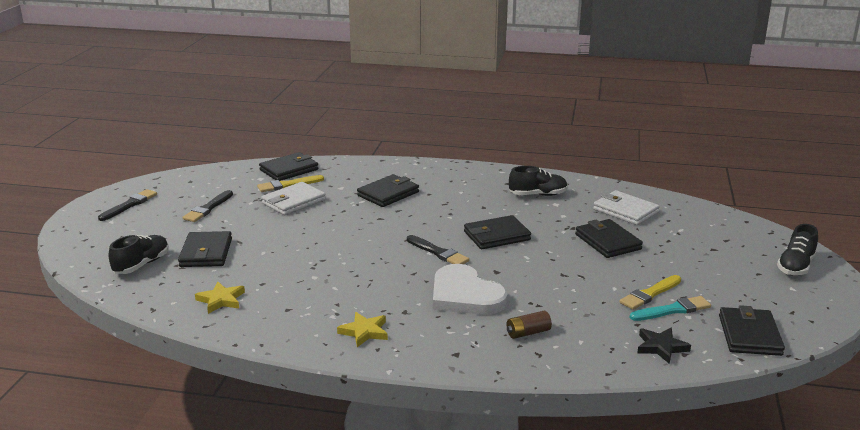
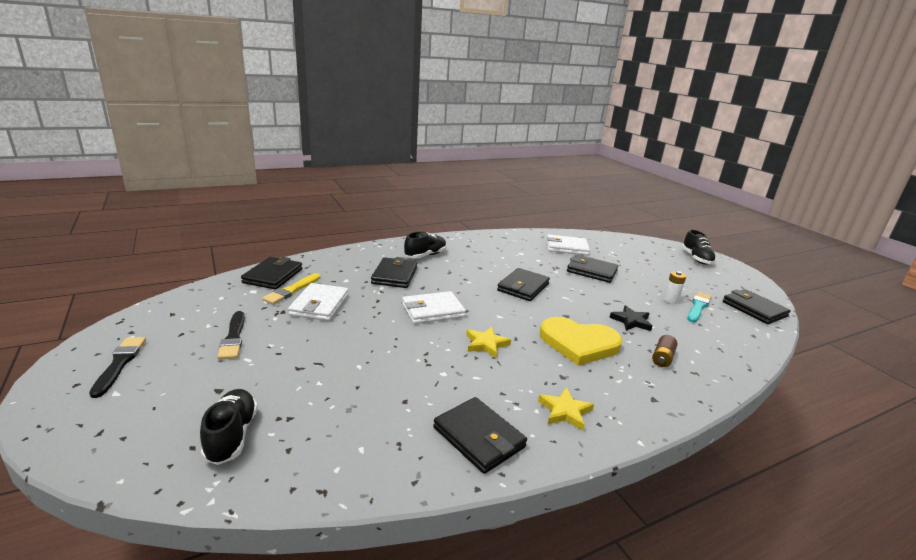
camera: 40 degrees left, 0 degrees up
(206, 253) = (297, 389): black wallet -> black wallet (479, 437)
(221, 300) = (389, 440): yellow star -> yellow star (486, 344)
(376, 231) = (433, 311): none -> white wallet
(438, 252) = (506, 314): black brush -> none
(465, 295) = (579, 343): white heart -> yellow heart
(538, 195) = (500, 249): black shoe -> black shoe (425, 255)
(650, 294) = (670, 300): yellow brush -> white battery
(661, 347) = (737, 336): black star -> black star (631, 321)

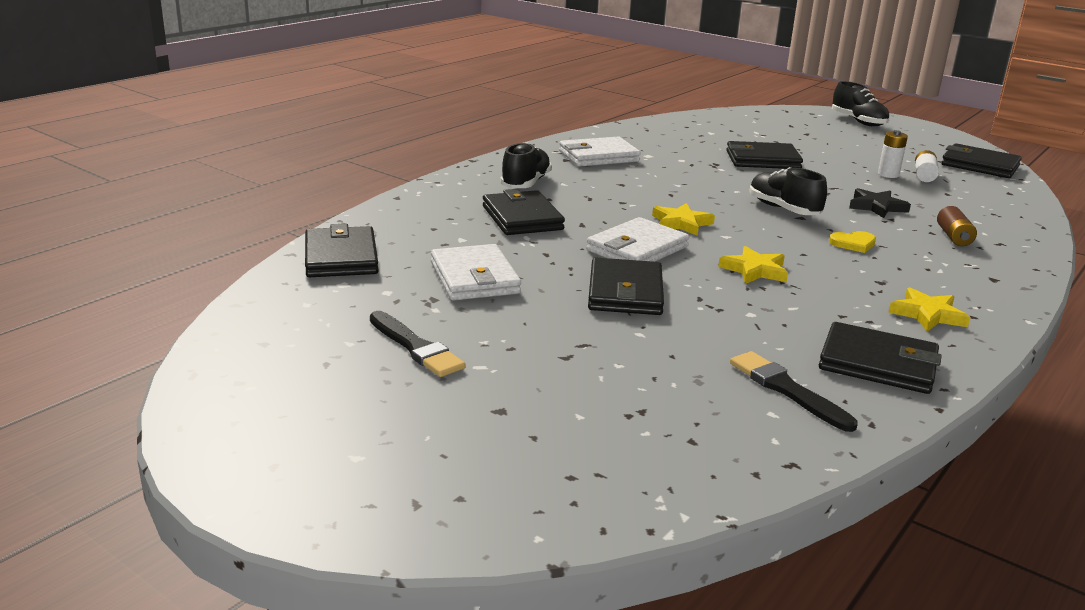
camera: 25 degrees left, 0 degrees up
(119, 364) = (297, 423): black brush -> black brush (787, 390)
(232, 436) = (602, 450): black shoe -> black shoe (783, 209)
(291, 290) = (402, 269): yellow brush -> none
(482, 301) = (681, 223): none -> yellow star
(523, 287) = (708, 196): black wallet -> black wallet (625, 292)
(566, 247) = (695, 137): white wallet -> white wallet (598, 156)
(579, 343) = (853, 243): yellow heart -> yellow heart, size x0.41
(698, 307) = (924, 175): turquoise brush -> white battery

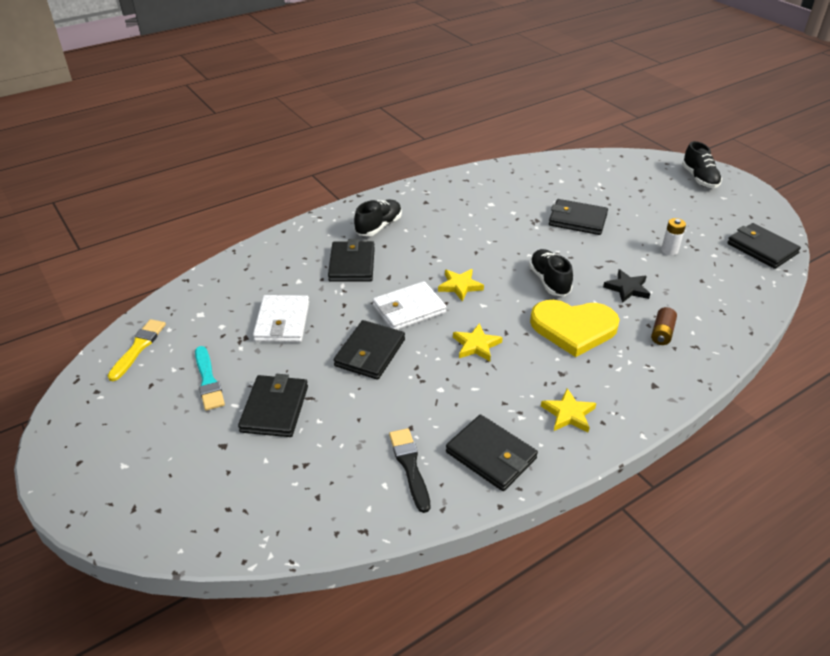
camera: 20 degrees right, 15 degrees up
(272, 328) = (138, 348): none -> yellow brush
(341, 257) = (213, 288): black wallet -> black wallet (274, 409)
(416, 347) = (208, 381): black brush -> turquoise brush
(598, 156) = (452, 201): white wallet -> none
(853, 243) = (573, 328): yellow heart -> yellow heart, size x2.44
(924, 175) = (700, 255): white battery -> none

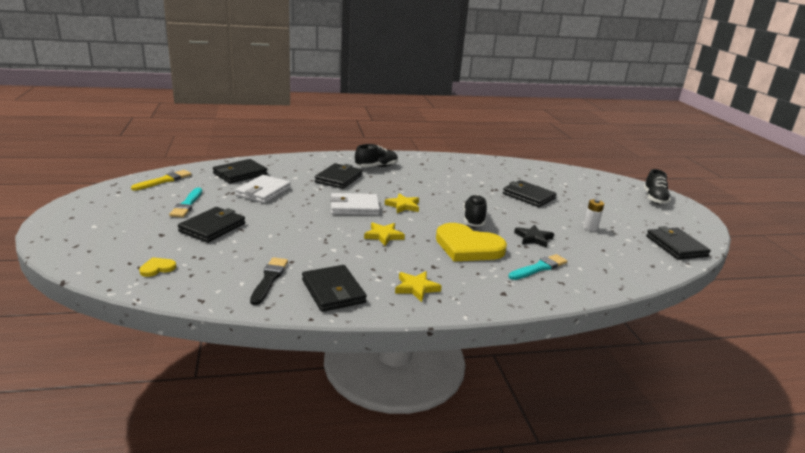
camera: 20 degrees right, 15 degrees down
(270, 503) = (157, 268): none -> yellow heart
(370, 353) = (304, 220): black wallet -> black wallet (240, 174)
(662, 333) = (539, 268): brown battery -> turquoise brush

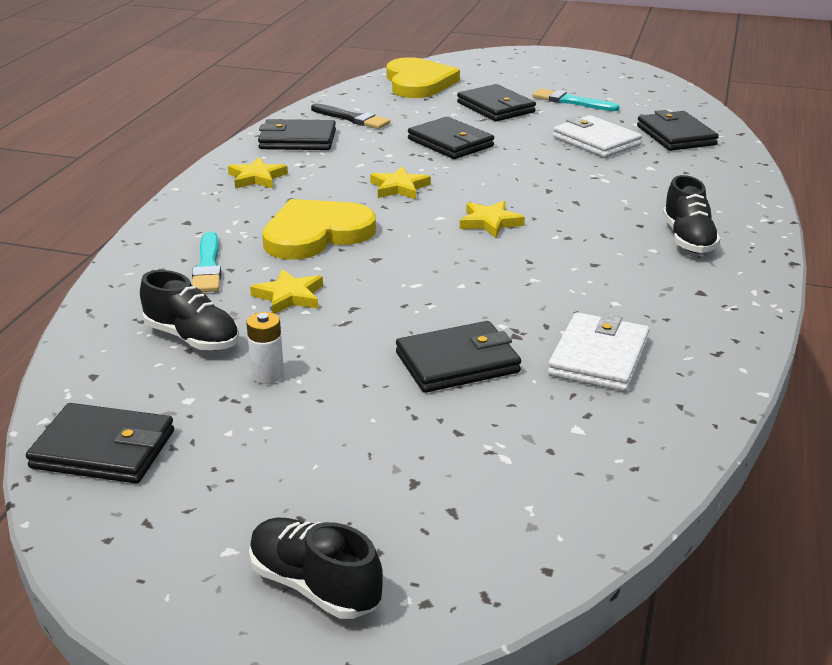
camera: 120 degrees right, 5 degrees up
(157, 268) = (418, 83): yellow heart -> yellow heart, size x2.44
(164, 180) = (661, 96): yellow brush -> none
(338, 179) = (633, 196): black wallet -> black wallet (450, 143)
(354, 207) = (506, 187): white wallet -> white wallet (598, 357)
(473, 220) = (397, 266): black shoe -> black shoe (192, 338)
(533, 238) = (289, 296): black star -> yellow star

